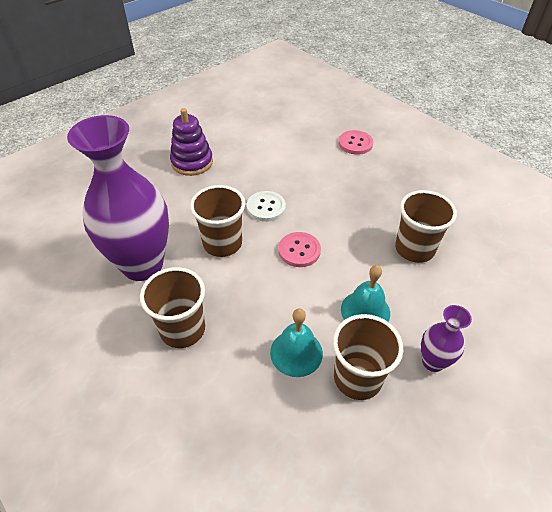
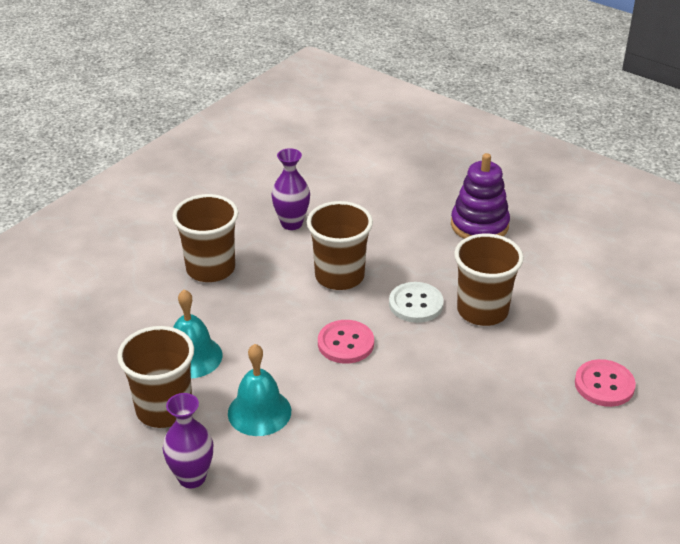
camera: 80 degrees right, 10 degrees down
(142, 265) = (291, 223): purple vase -> purple vase, size x0.45
(414, 249) = (380, 461): brown cup -> brown cup (482, 311)

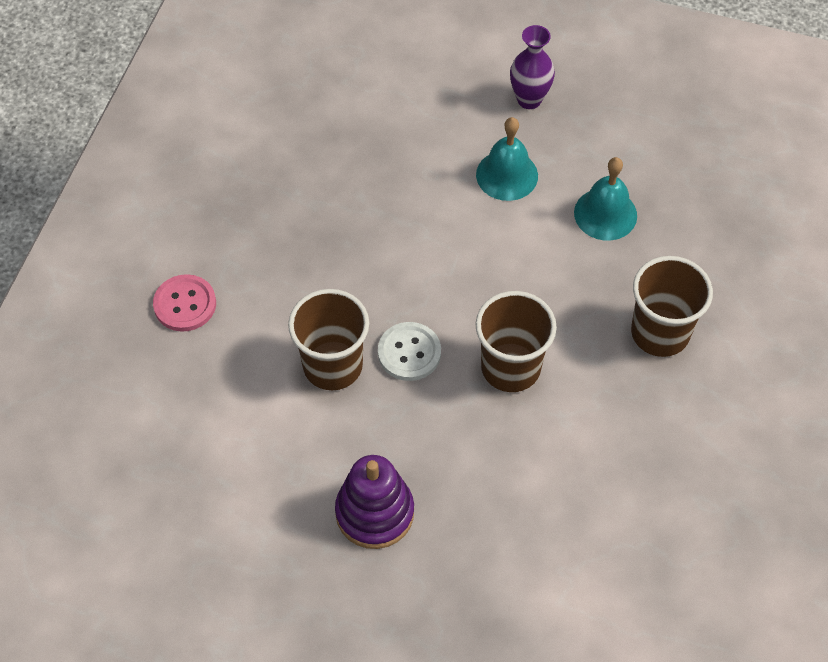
camera: 160 degrees right, 20 degrees up
(164, 409) = (594, 152): brown cup -> none
(291, 223) = (609, 438): purple vase -> none
(345, 343) = (462, 276): pink button -> none

